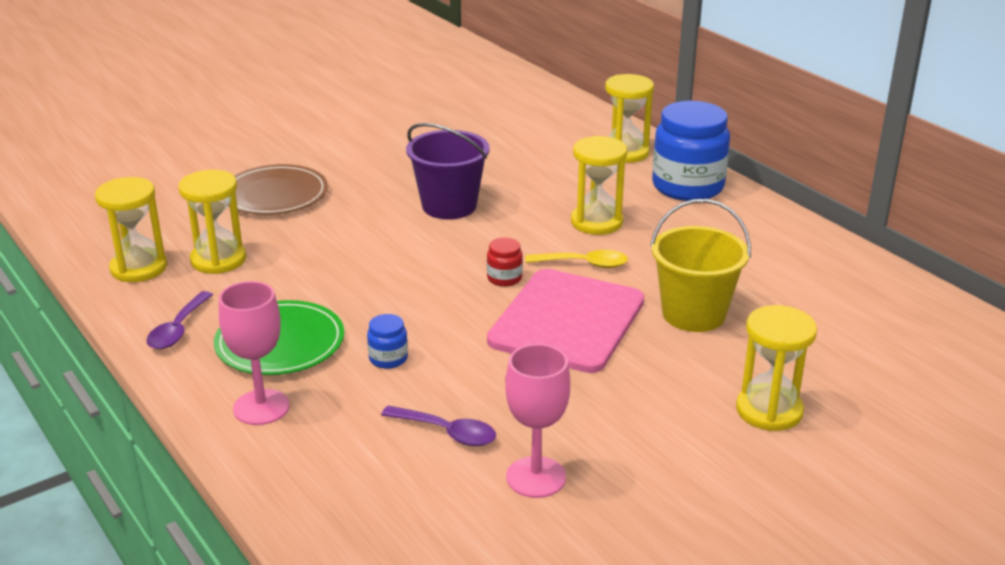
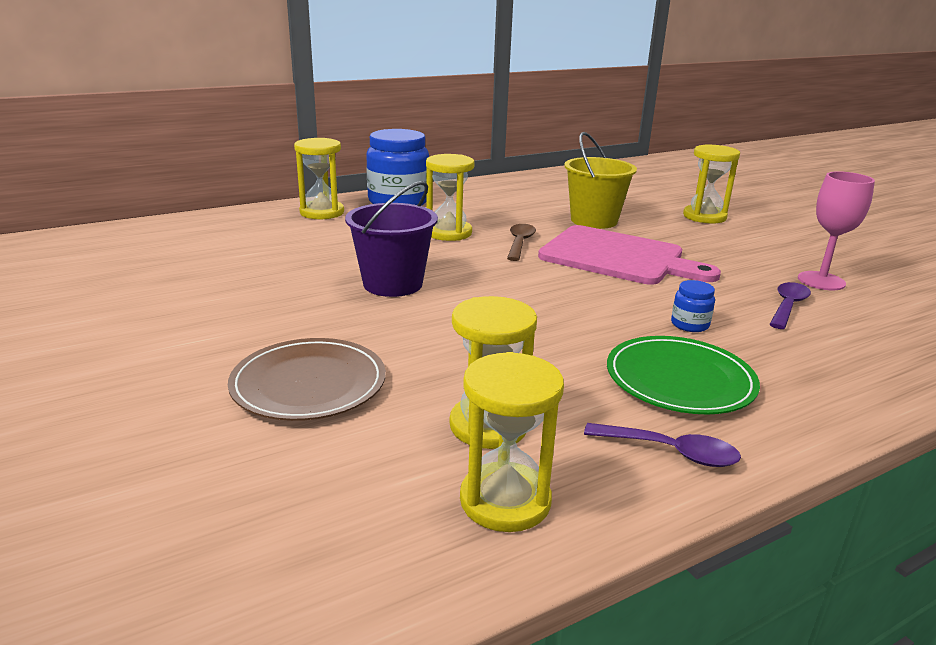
camera: 85 degrees left, 5 degrees down
(261, 407) = (803, 390): pink goblet -> none
(504, 278) = (543, 271): red jar -> none
(584, 264) = (520, 243): yellow spoon -> brown spoon

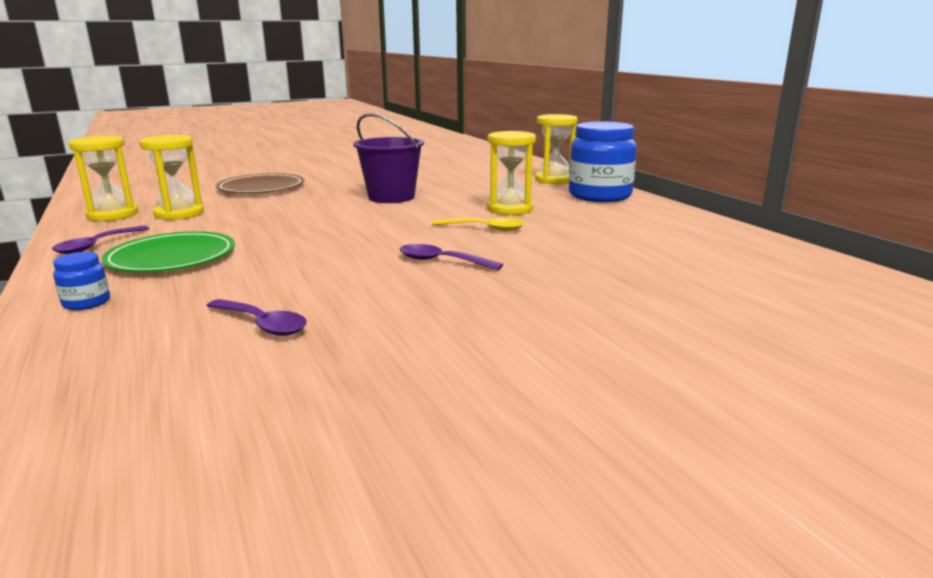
camera: 95 degrees right, 5 degrees down
(520, 243) = (485, 229): brown spoon -> yellow spoon
(594, 220) = (575, 261): yellow bucket -> none
(618, 257) = (441, 261): pink cutting board -> purple spoon
(689, 324) = (257, 272): blue jar -> blue jar (86, 303)
(704, 217) = (634, 332): yellow hourglass -> none
(821, 281) = (326, 368): pink goblet -> none

